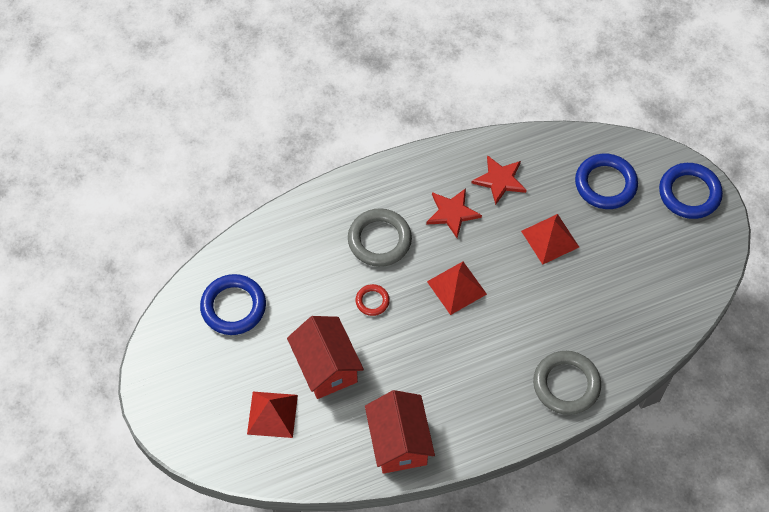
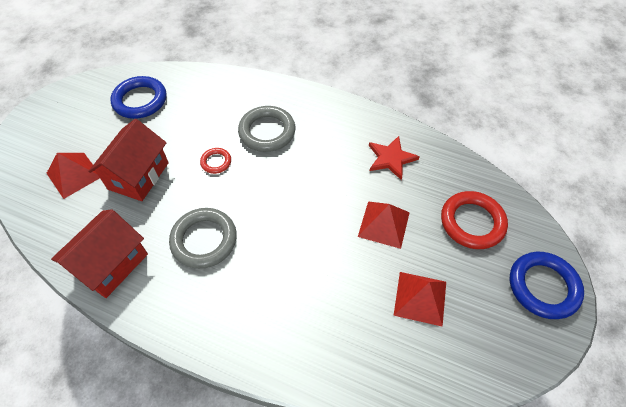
camera: 45 degrees right, 5 degrees down
(452, 213) = (333, 153): red star -> none
(456, 287) = (278, 199): red pyramid -> red pyramid (420, 298)
(566, 384) = (271, 341): grey ring -> grey ring (204, 240)
(605, 184) = (472, 222): blue ring -> red ring

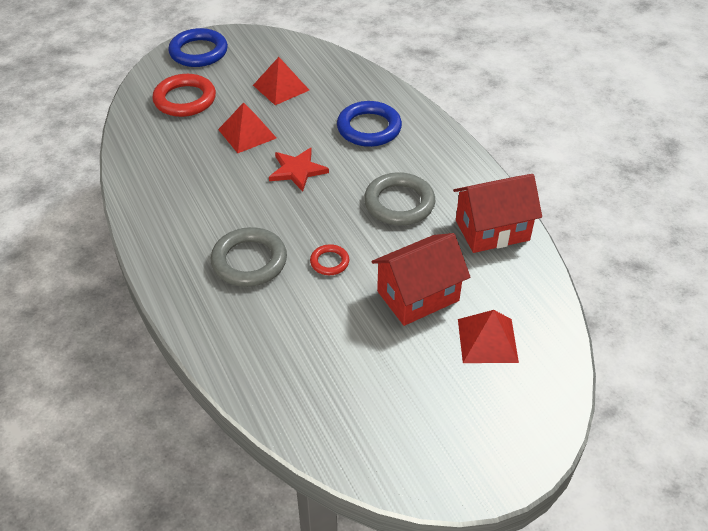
camera: 140 degrees left, 10 degrees down
(140, 100) = (350, 396): blue ring -> blue ring (369, 128)
(391, 158) = (174, 169): red star -> red star (297, 170)

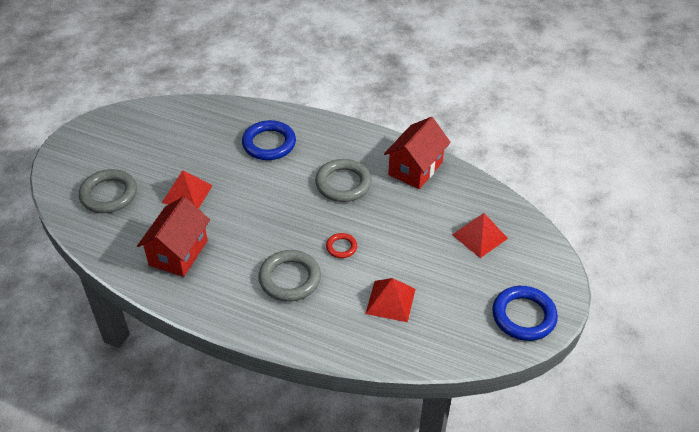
camera: 40 degrees left, 0 degrees up
(185, 99) = (109, 194): red ring -> grey ring
(198, 52) = (75, 152): blue ring -> blue ring (523, 316)
(281, 87) = (173, 147): red pyramid -> red pyramid (390, 301)
(297, 170) = (253, 200): red star -> none
(418, 296) = (415, 235): red house -> red house (178, 253)

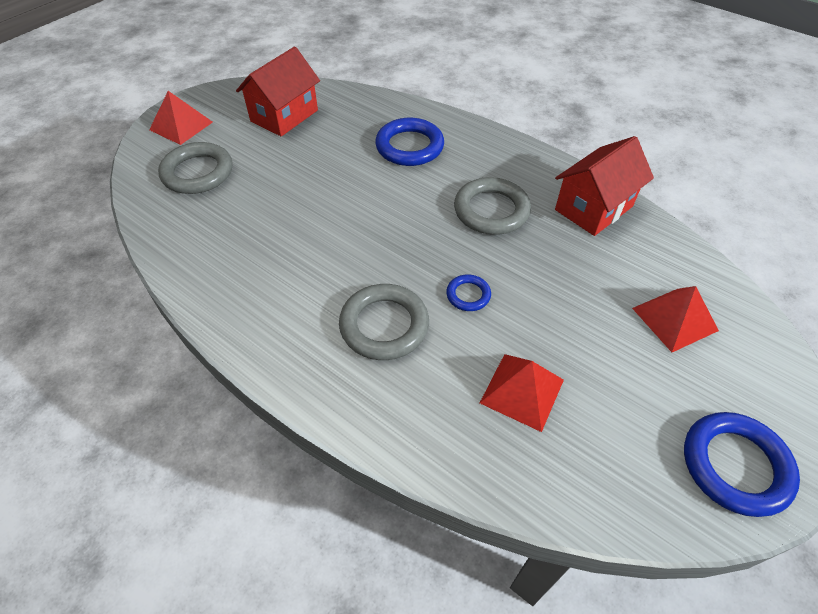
camera: 15 degrees right, 5 degrees up
(178, 253) = (250, 260): red house -> red house (284, 116)
(187, 194) = (290, 188): red pyramid -> red pyramid (181, 126)
(341, 247) = (468, 295): red ring -> blue ring

